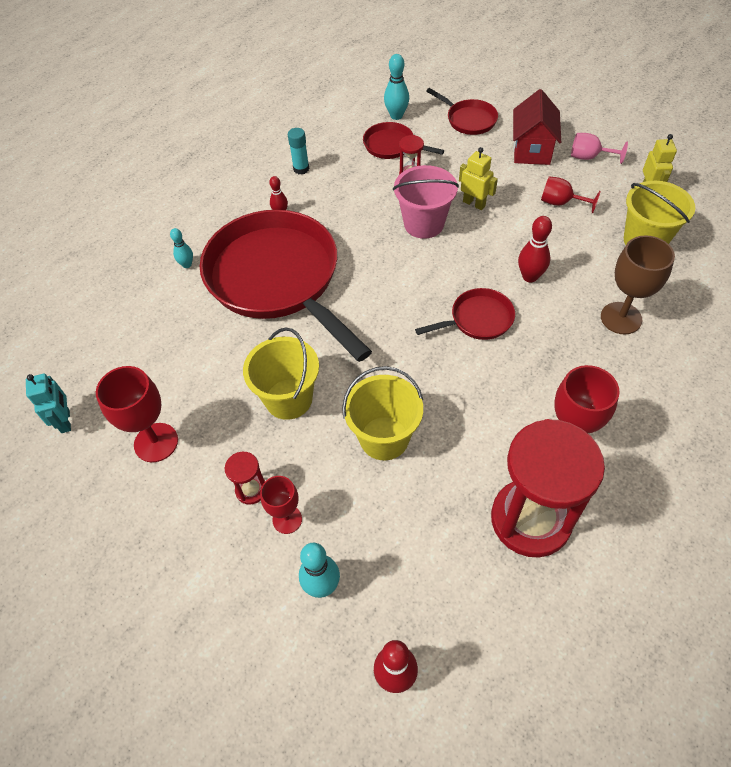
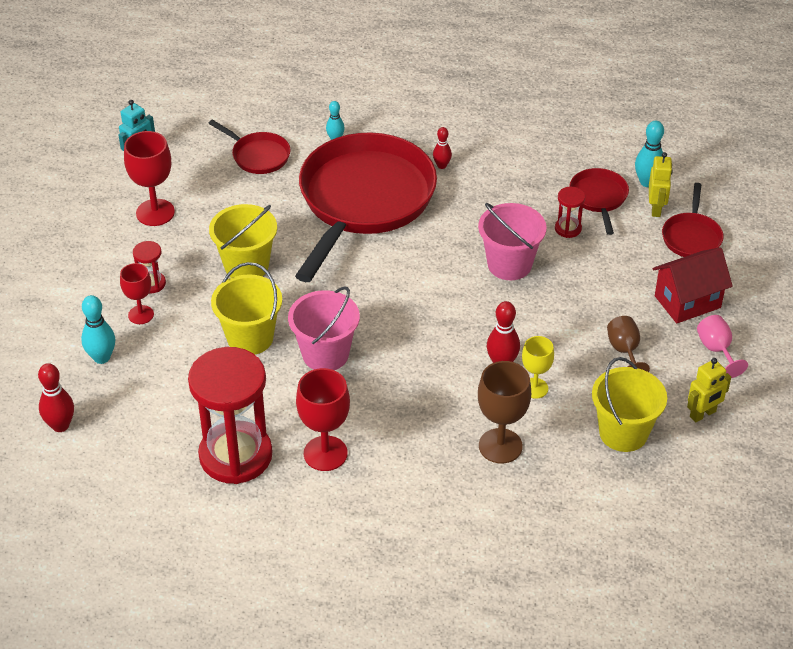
camera: 55 degrees right, 10 degrees down
(301, 169) = (510, 151): turquoise glue stick -> none
(443, 389) = (325, 354): none -> pink bucket
(474, 203) = (567, 288): yellow robot -> yellow robot (656, 209)
(477, 319) = (419, 347): red pan -> red pan (258, 155)
(560, 203) = (624, 351): red goblet -> brown goblet
(569, 269) = (534, 388): none -> yellow goblet

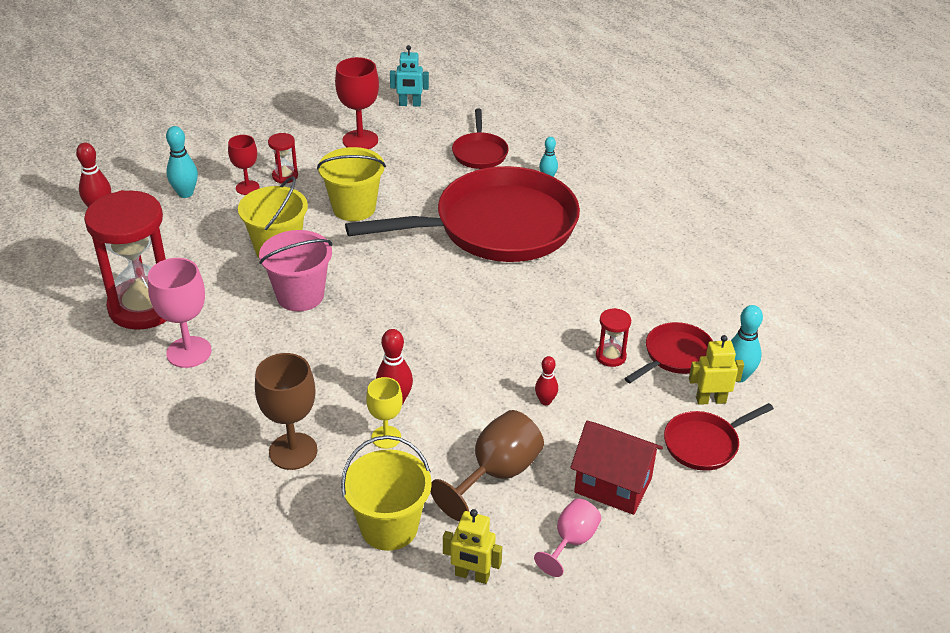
camera: 50 degrees right, 5 degrees down
(325, 453) = (189, 352): red goblet -> pink goblet
(441, 165) = (592, 245): red bowling pin -> red bowling pin (545, 401)
(509, 264) = (521, 344): pink bucket -> none
(624, 351) = (496, 474): brown goblet -> brown goblet, size x1.59
(656, 209) = (710, 400): yellow robot -> yellow robot turned 150 degrees counterclockwise

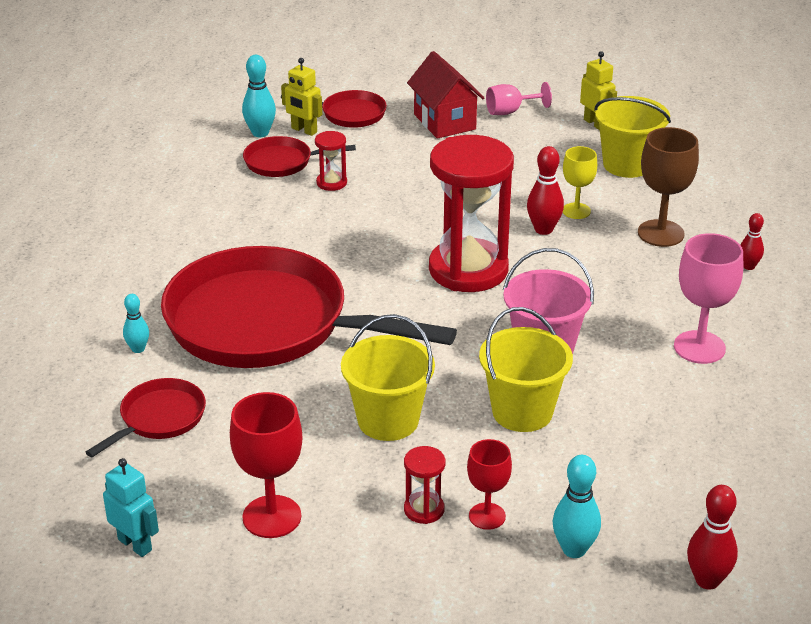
camera: 140 degrees left, 5 degrees down
(144, 306) = (719, 415): red hourglass -> red hourglass (468, 270)
(496, 474) = (517, 158): brown goblet -> none
(545, 401) = (424, 180): red bowling pin -> red bowling pin (748, 266)

